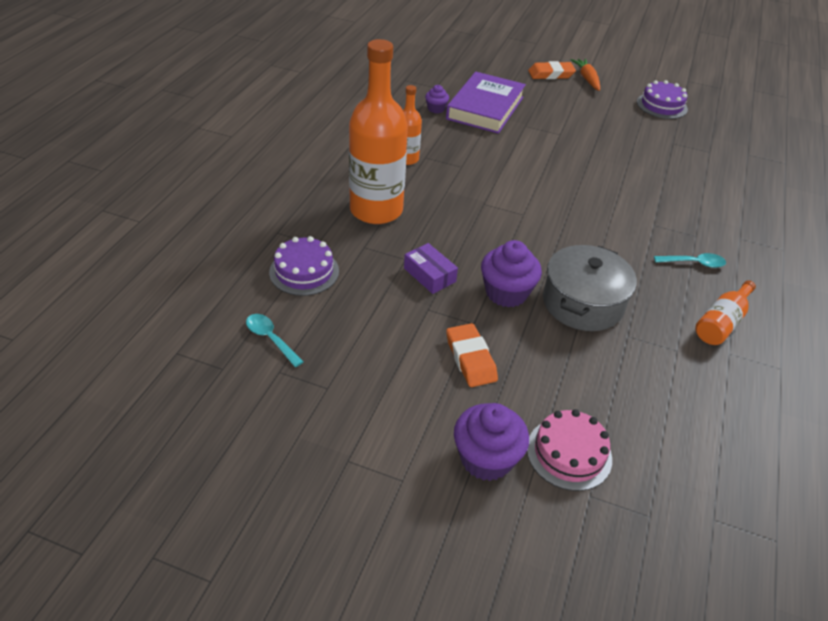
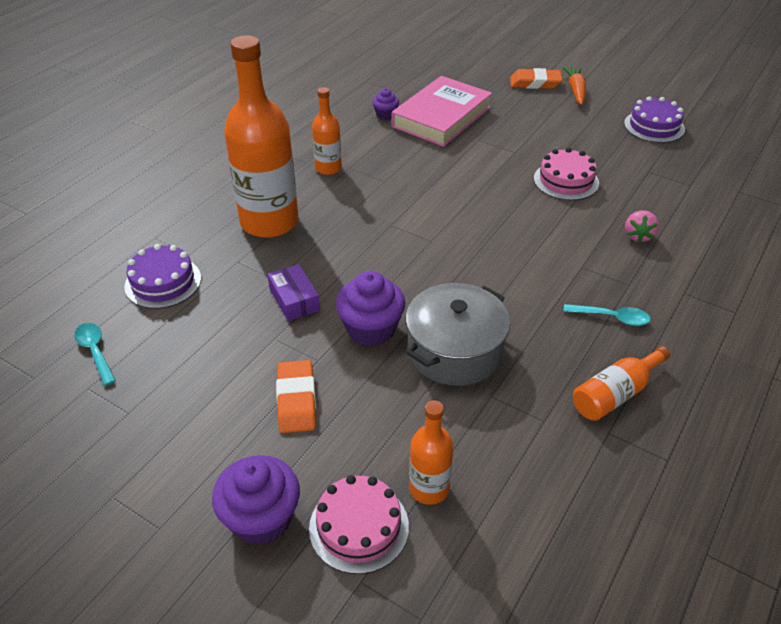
camera: 15 degrees right, 0 degrees up
(485, 108) = (441, 117): purple book -> pink book
(611, 155) = (566, 181): none -> pink cake
(611, 415) = (429, 488): none -> orange bottle
(686, 196) = (638, 236): none -> pink strawberry

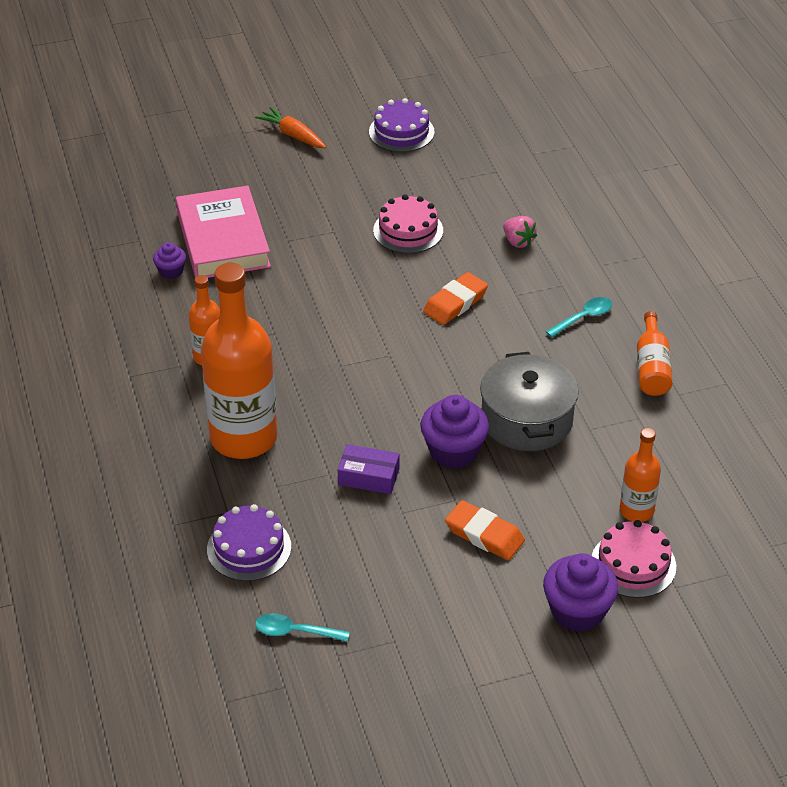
camera: 50 degrees left, 0 degrees up
(535, 83) = (248, 149): orange eraser -> orange eraser (455, 303)

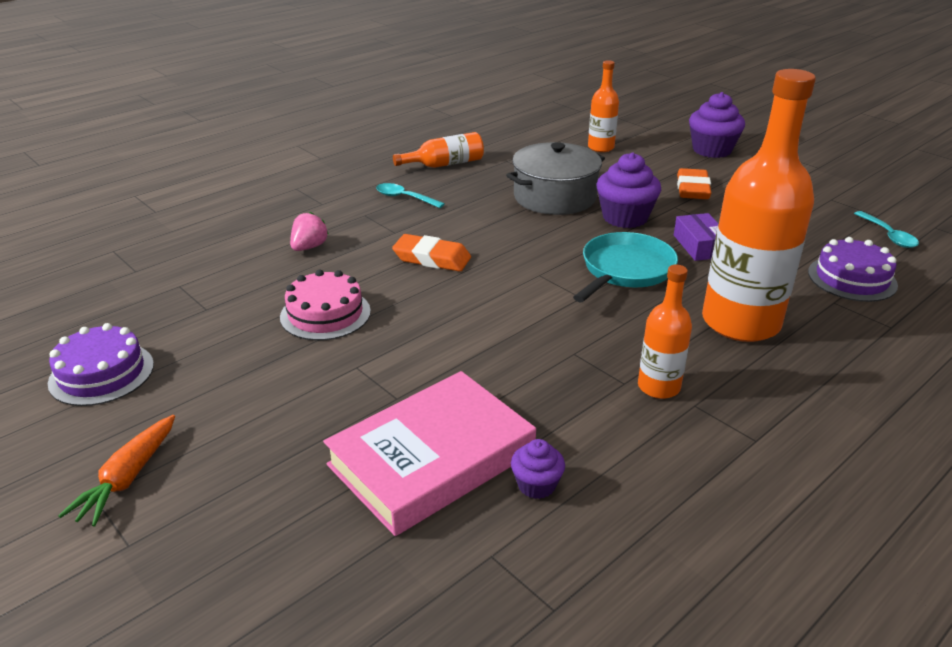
camera: 115 degrees left, 10 degrees down
(361, 408) = (625, 270): none -> turquoise pan
(633, 564) = (649, 141): pink cake -> none

